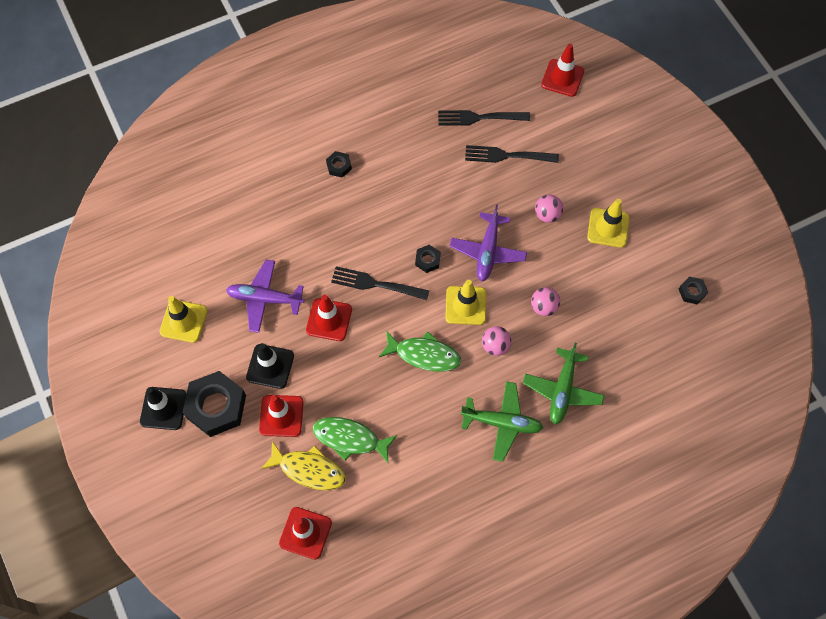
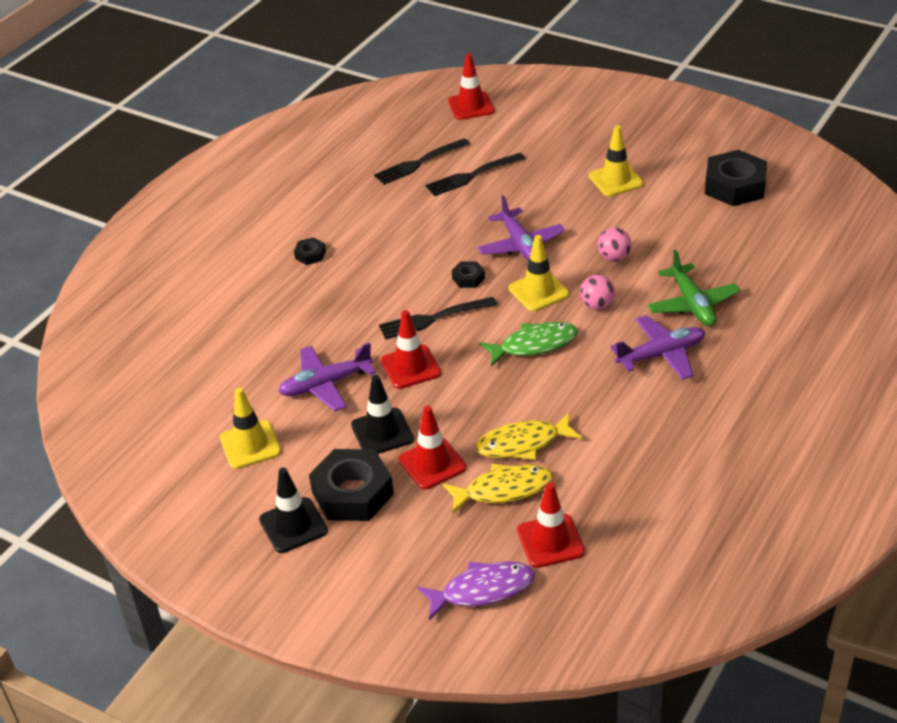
camera: 30 degrees left, 25 degrees down
(236, 542) = (482, 590): none -> purple fish
(350, 439) = (523, 443): green fish -> yellow fish
(502, 423) = (661, 355): green plane -> purple plane
(547, 215) = (551, 196): pink ball -> none
(692, 292) = (734, 186): black nut -> black nut, size x2.16

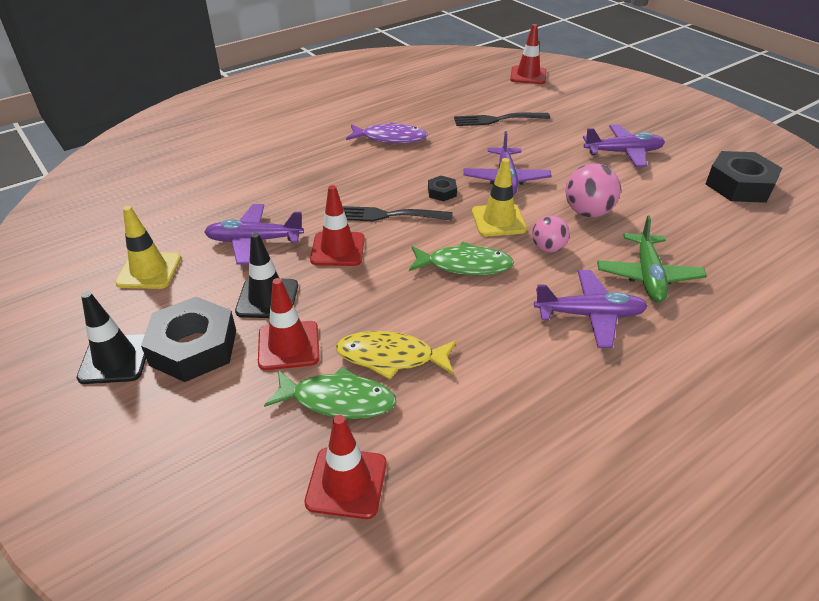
camera: 20 degrees right, 0 degrees up
(310, 255) = (326, 140): black nut -> none
(419, 163) = (460, 101): black fork -> none
(482, 590) = (231, 514): purple fish -> purple fish (390, 138)
(503, 490) = (337, 400): yellow fish -> green fish
(614, 257) = (587, 212): pink ball -> pink ball, size x1.53
(615, 180) = (623, 152): yellow traffic cone -> purple plane

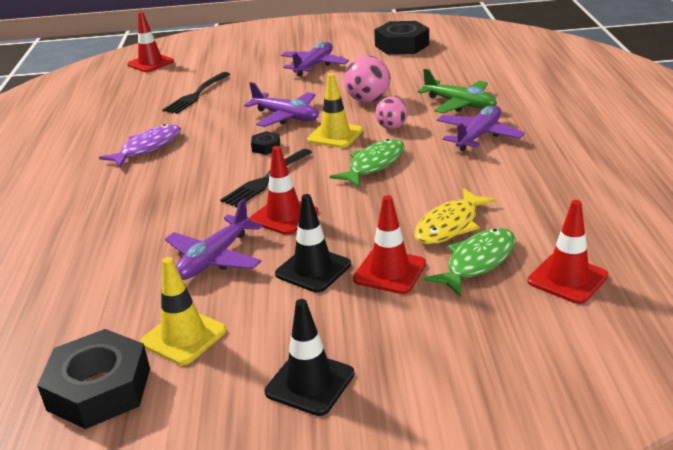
camera: 55 degrees left, 10 degrees down
(193, 347) = (340, 327): black nut -> black nut (99, 389)

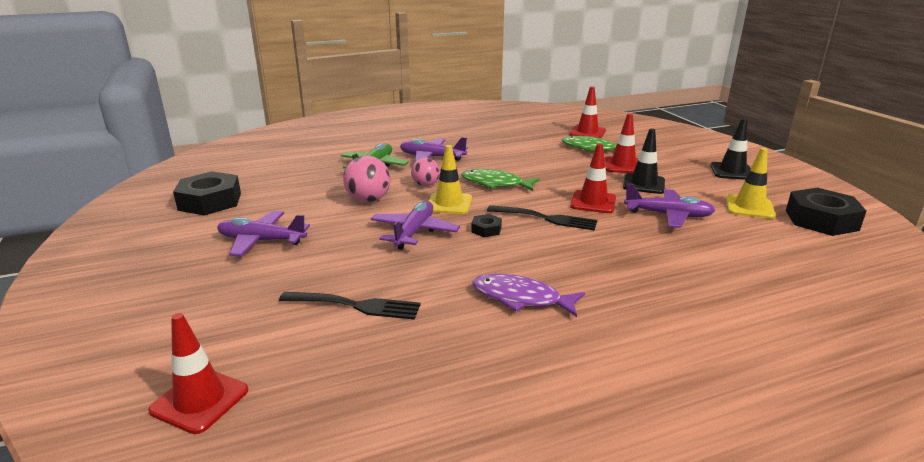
camera: 110 degrees left, 5 degrees down
(450, 225) = (560, 156): yellow fish -> none

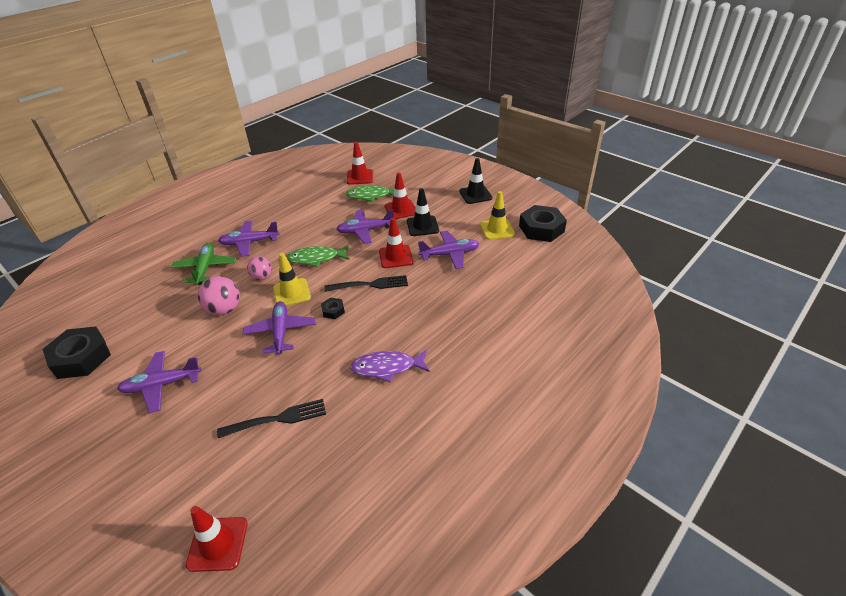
camera: 25 degrees left, 15 degrees up
(568, 174) = (365, 231): none -> purple plane

